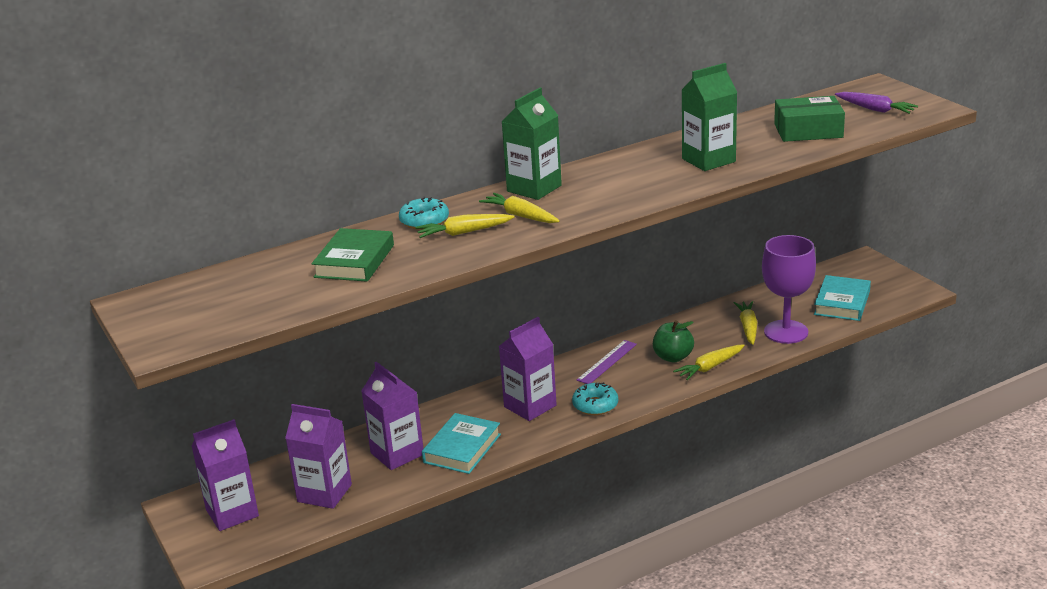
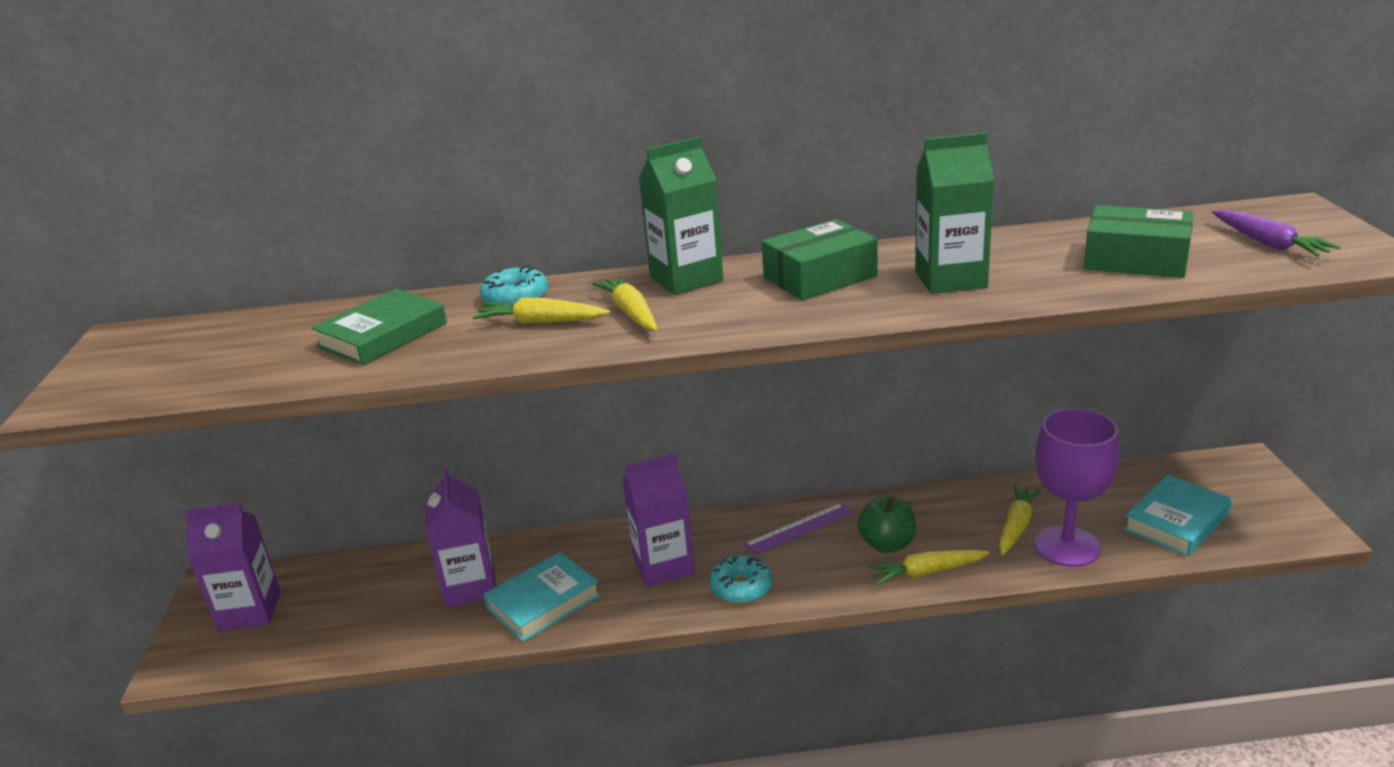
camera: 25 degrees right, 0 degrees up
(324, 493) = (355, 616): purple carton -> none
(624, 172) = (820, 277): none -> green box

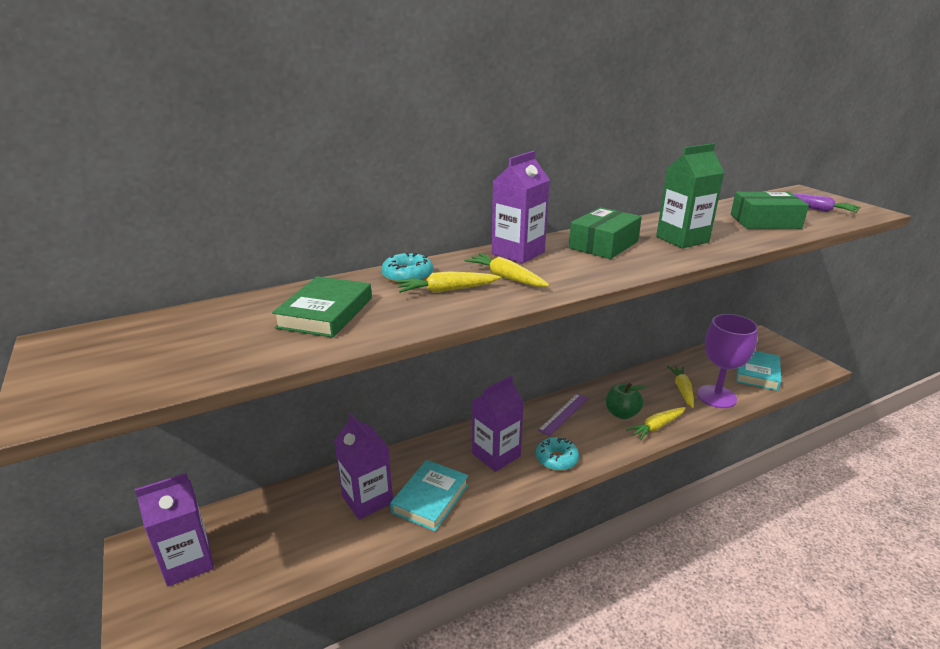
camera: 25 degrees left, 0 degrees up
(686, 279) = (518, 253): green carton -> purple carton

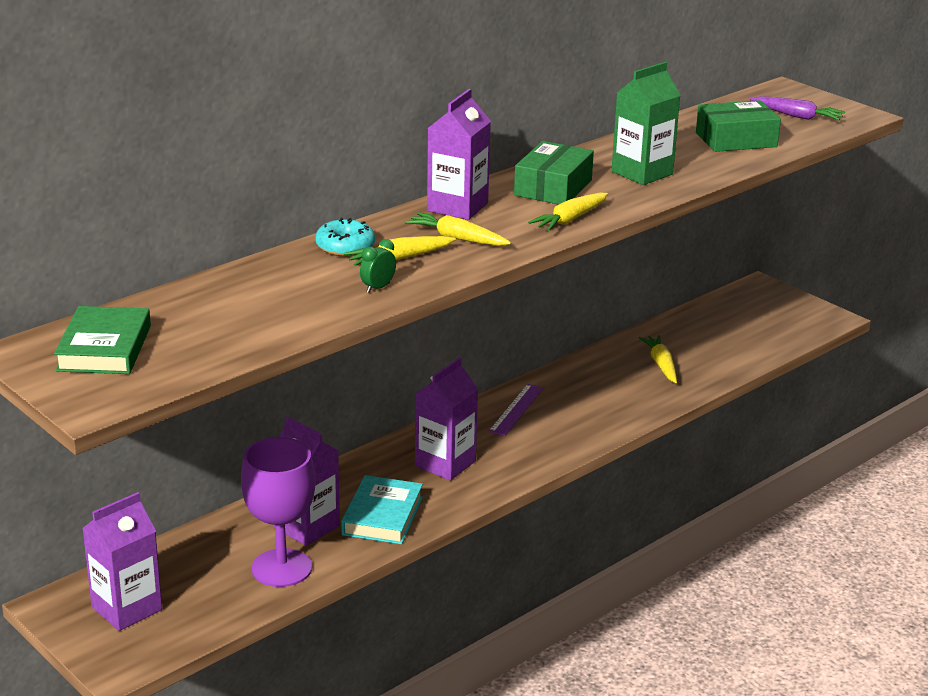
camera: 15 degrees left, 0 degrees up
(325, 313) = (283, 295): green book -> green book (104, 348)
(412, 315) = (378, 288): none -> green clock
(556, 459) = (520, 459): turquoise donut -> none
(621, 414) = (589, 401): green apple -> none
(656, 427) = (634, 410): yellow carrot -> yellow carrot (570, 219)
(716, 396) = (704, 368): purple goblet -> purple goblet (281, 568)
(757, 373) = (754, 334): turquoise book -> none

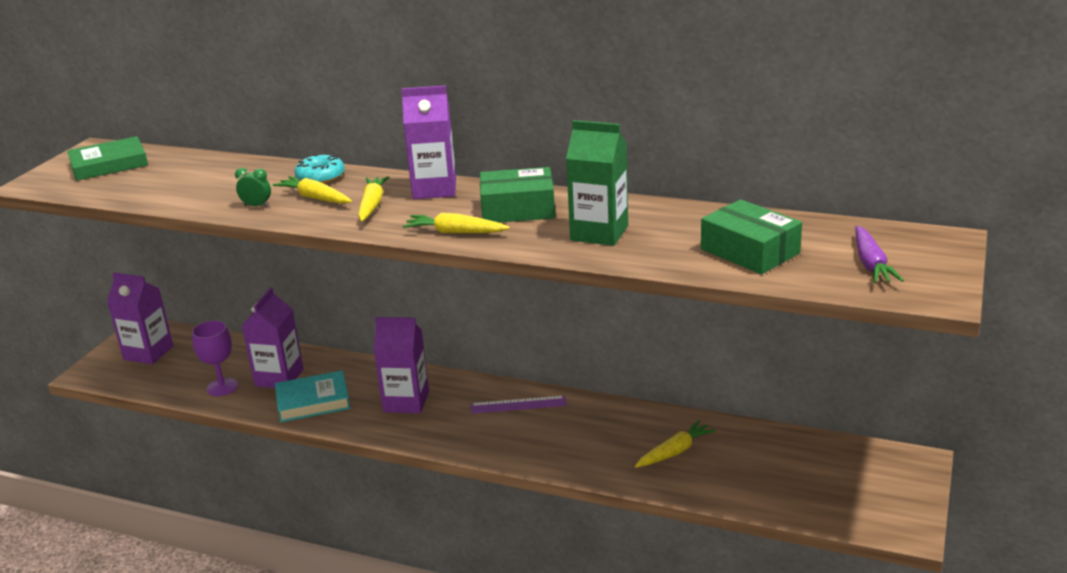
camera: 65 degrees right, 0 degrees up
(281, 568) = (222, 387): purple goblet -> purple goblet, size x0.67

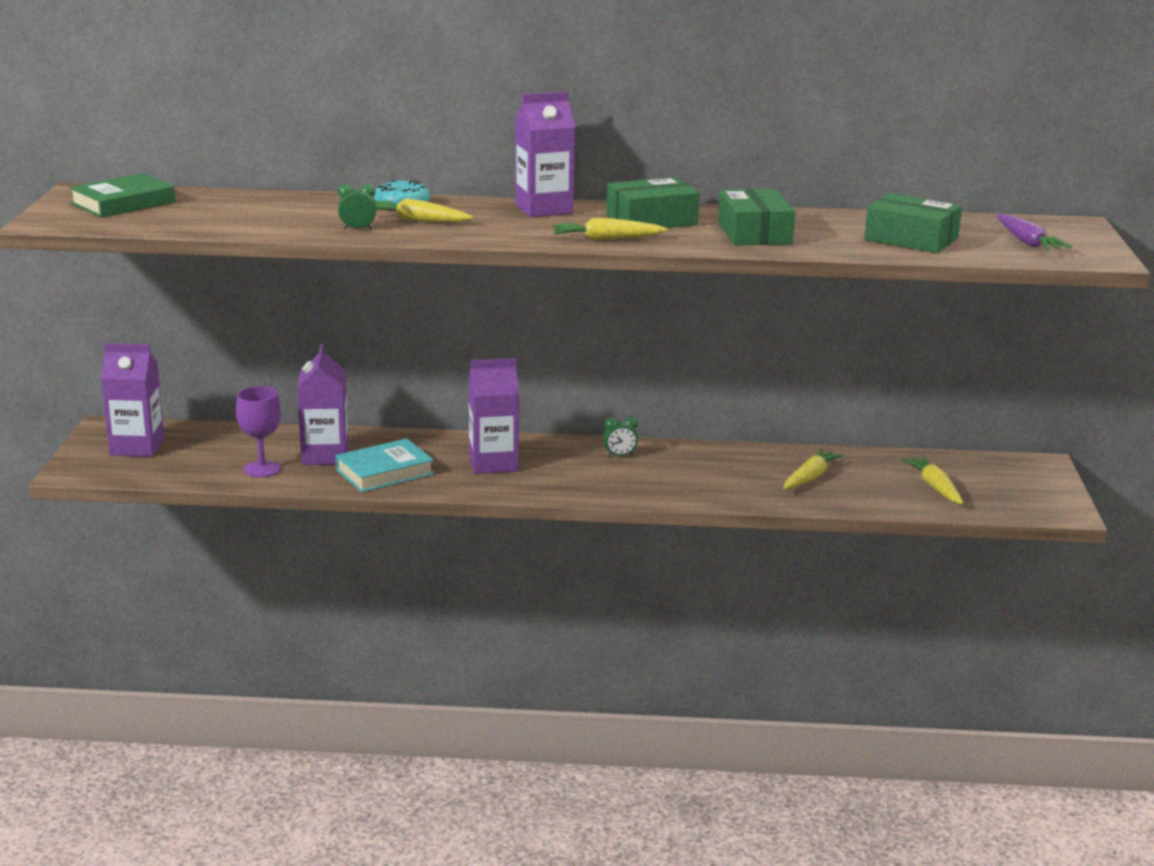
camera: 20 degrees left, 5 degrees down
(372, 205) = (490, 223): yellow carrot -> yellow carrot (935, 487)
(518, 404) = (620, 456): purple ruler -> green clock
(599, 233) = (754, 233): green carton -> green box

